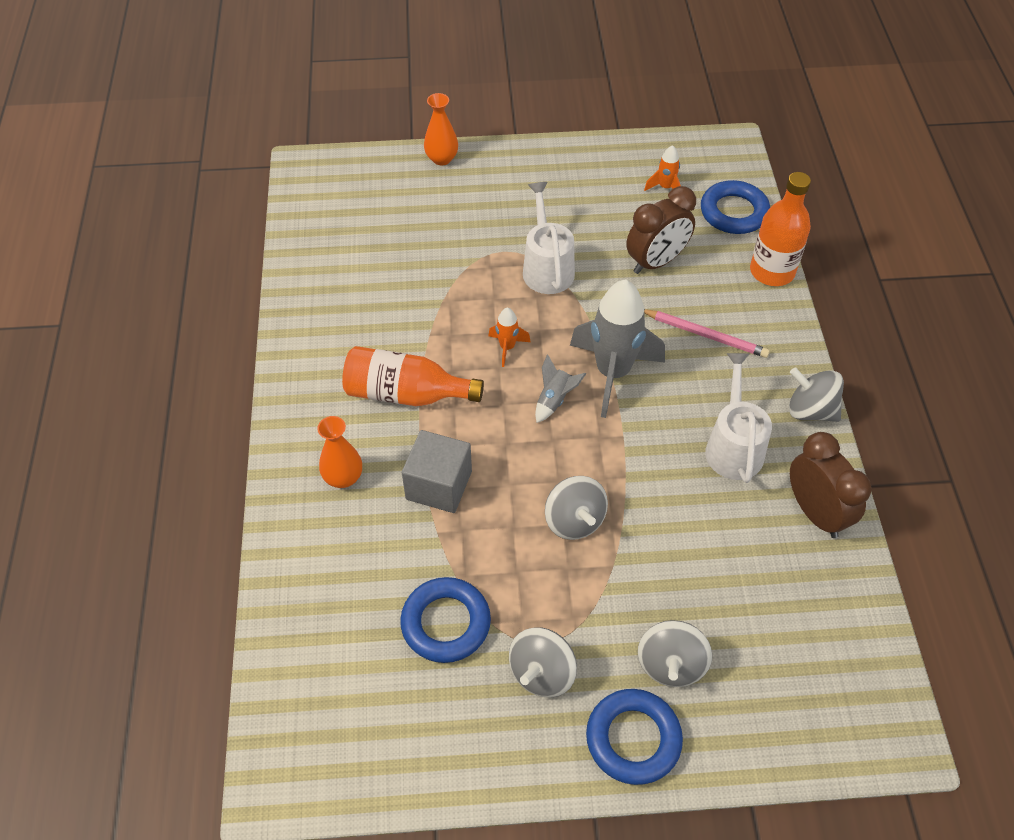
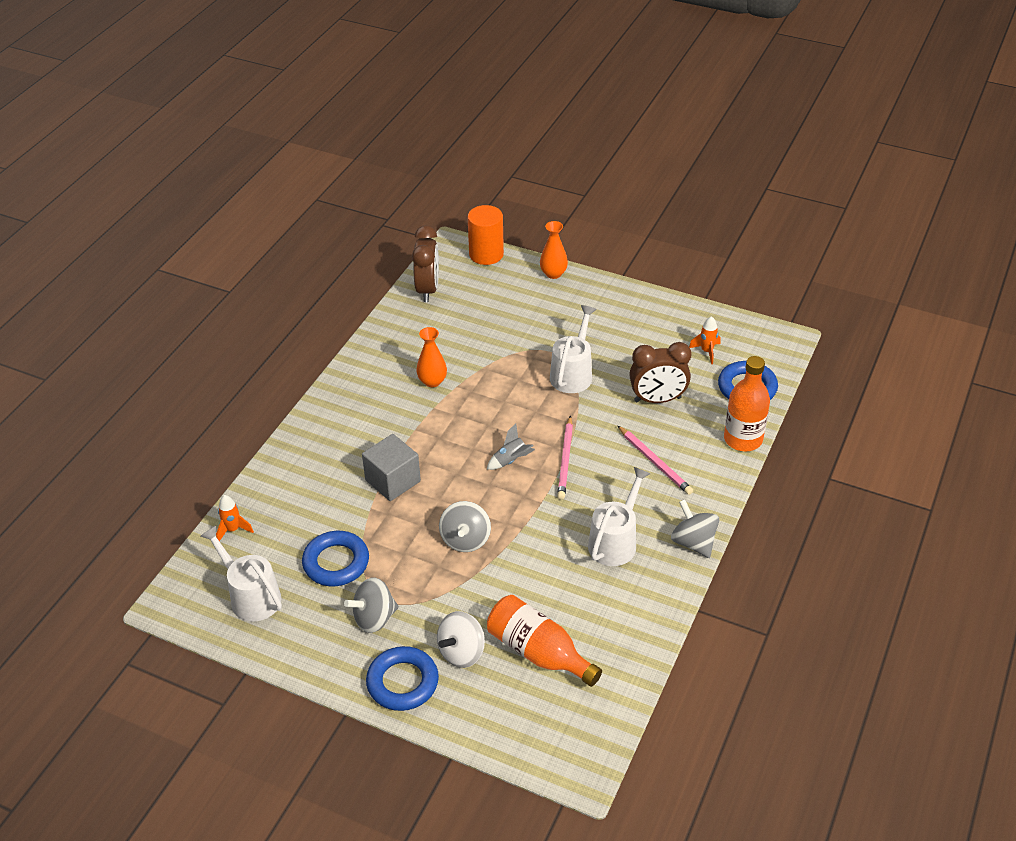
camera: 30 degrees right, 10 degrees down
(343, 477) = (336, 451): orange vase -> orange vase (432, 381)
(350, 163) = (486, 254): none -> orange cylinder
(372, 721) = (251, 596): none -> white watering can
(405, 393) = (413, 416): orange bottle -> orange bottle (538, 652)
(507, 347) = (504, 414): orange rocket -> orange rocket (233, 530)
(612, 373) = (565, 460): grey rocket -> pink pencil
(671, 664) = (462, 652): grey spinning top -> white spinning top
(815, 512) = (641, 608): brown clock -> brown clock (428, 289)

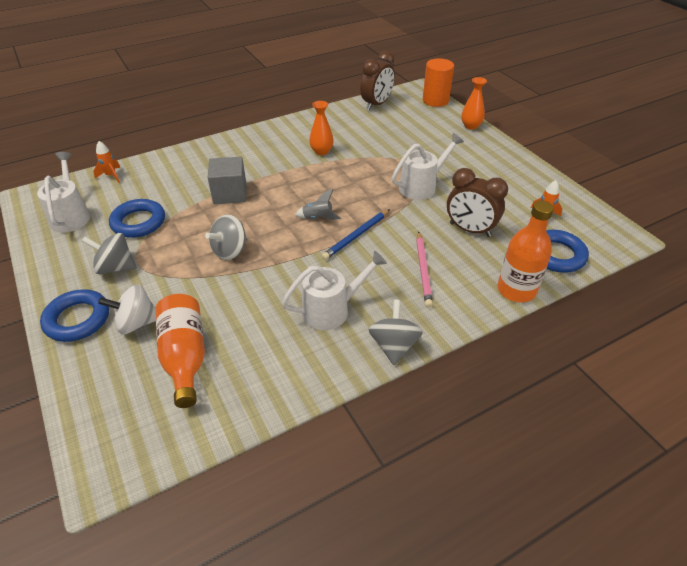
camera: 35 degrees right, 0 degrees up
(565, 460) = (356, 236): pink pencil -> blue pencil

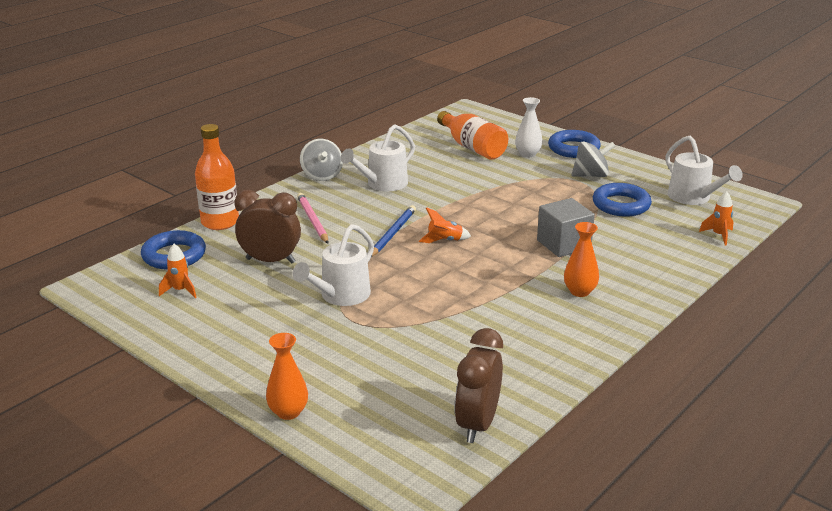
camera: 160 degrees right, 15 degrees down
(137, 323) = (528, 154): white spinning top -> white vase
(230, 251) = (506, 201): grey spinning top -> none
(318, 218) = (444, 241): grey rocket -> orange rocket
(321, 151) = (502, 315): orange vase -> orange vase (579, 291)
(435, 100) = (369, 463): orange cylinder -> none

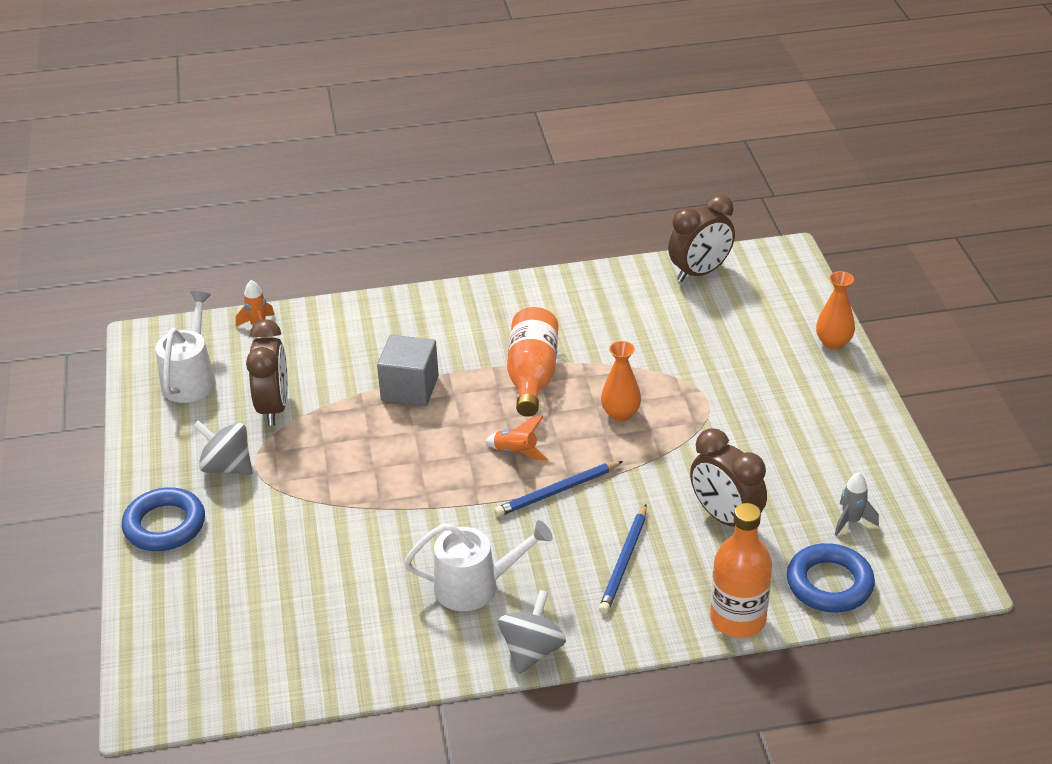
camera: 140 degrees left, 10 degrees up
(180, 291) = (851, 521): orange rocket -> grey rocket
(312, 220) = (624, 562): pink pencil -> blue pencil
(341, 296) = (693, 433): white watering can -> none
(472, 147) = (274, 601): orange bottle -> orange bottle (532, 376)
(528, 154) = (232, 546): white vase -> none
(579, 291) = (475, 333): orange vase -> orange vase (620, 414)
(621, 205) = (274, 407): blue ring -> brown clock

